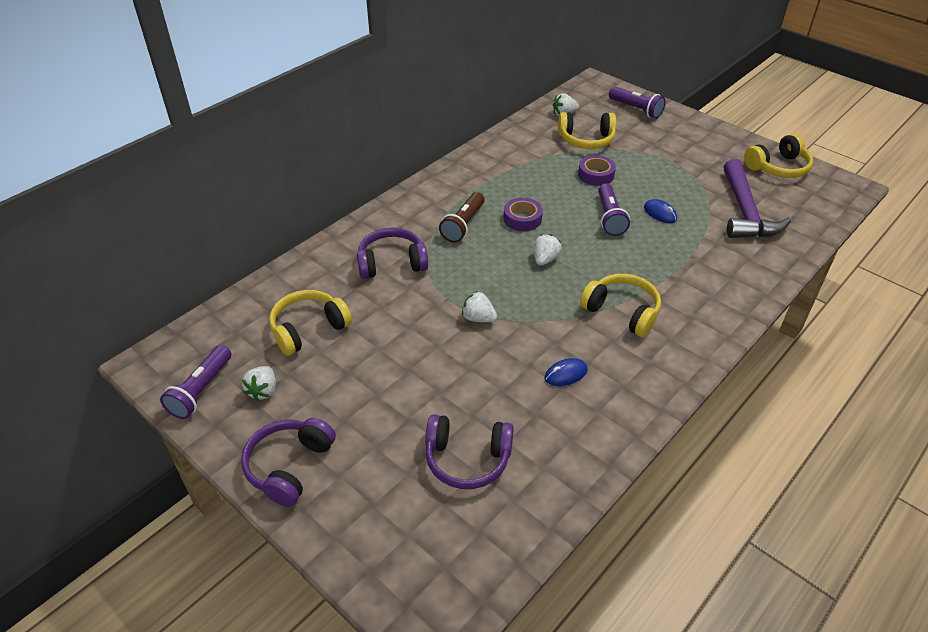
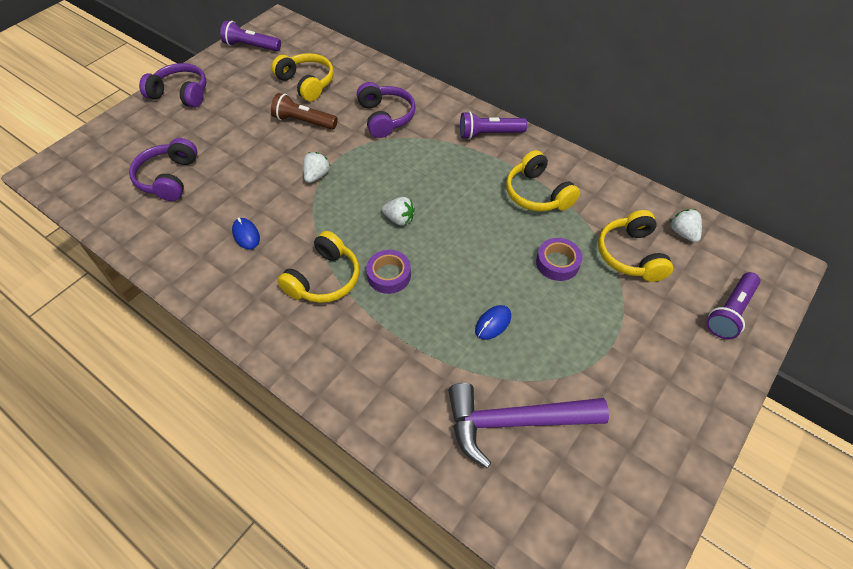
camera: 85 degrees right, 10 degrees up
(263, 391) = (247, 72): white strawberry -> none
(463, 225) = (445, 158): brown flashlight -> brown flashlight (304, 121)
(522, 219) = (461, 200): purple tape -> purple tape (389, 275)
(609, 217) = (476, 273): purple flashlight -> purple flashlight (489, 134)
(778, 167) = (637, 487): yellow headphones -> yellow headphones (537, 194)

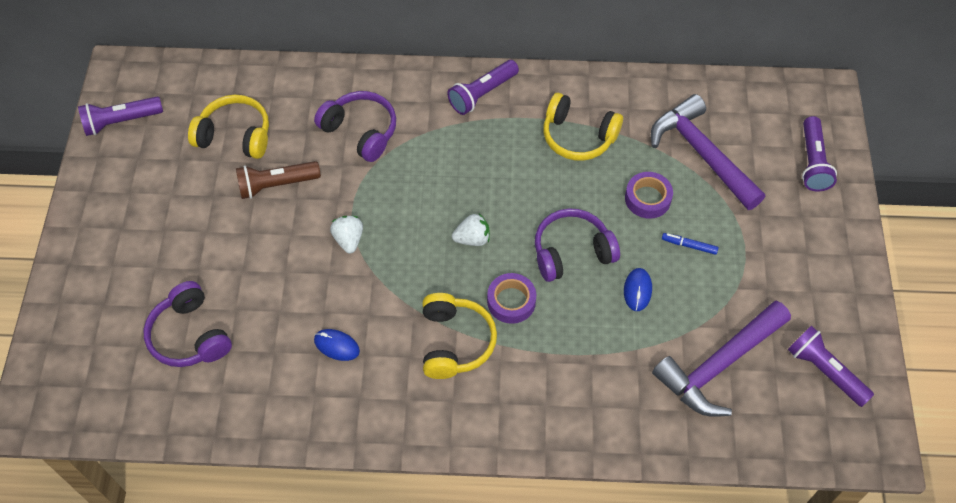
camera: 35 degrees left, 5 degrees up
(181, 94) = (97, 229): purple headphones -> purple headphones (572, 252)
(564, 315) = (689, 245): none -> blue marker
(610, 489) = (824, 371): none -> purple flashlight
(631, 255) = (702, 154): yellow headphones -> purple hammer
(683, 233) = (729, 106): white strawberry -> none

